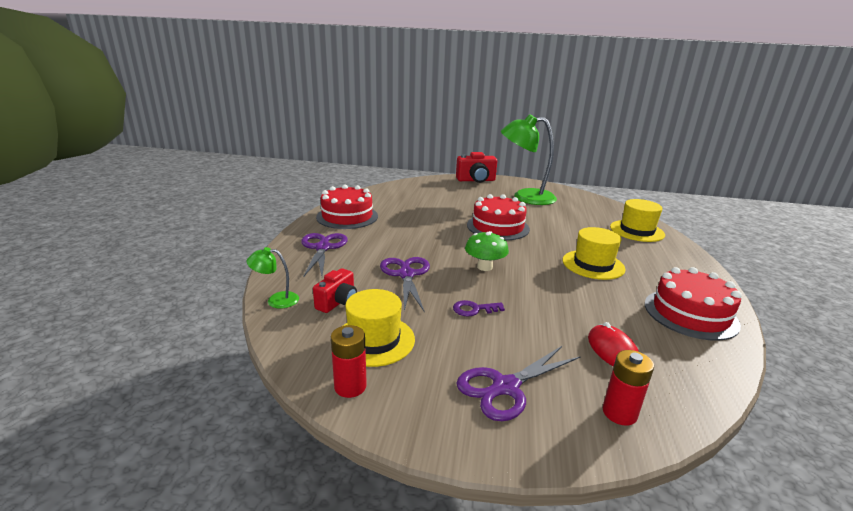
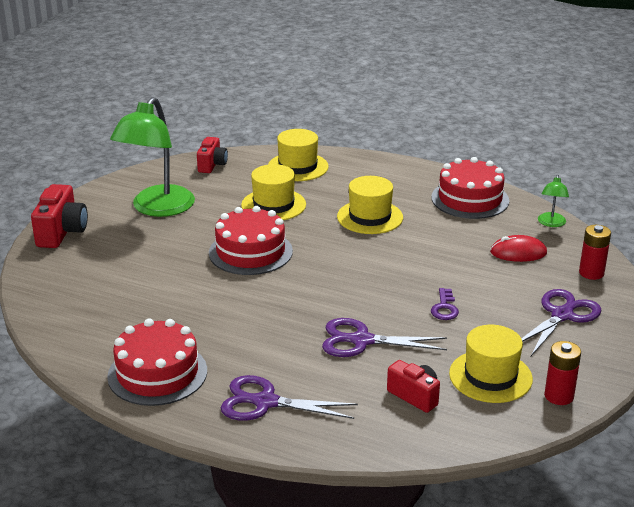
camera: 75 degrees left, 5 degrees up
(276, 300) = (401, 443): green lamp -> green lamp (551, 223)
(484, 267) = (357, 284): green mushroom -> none
(505, 387) = (562, 315): purple scissors -> purple scissors turned 120 degrees counterclockwise
(569, 228) = (273, 205): none -> yellow hat
(599, 205) = (212, 165): none -> red camera

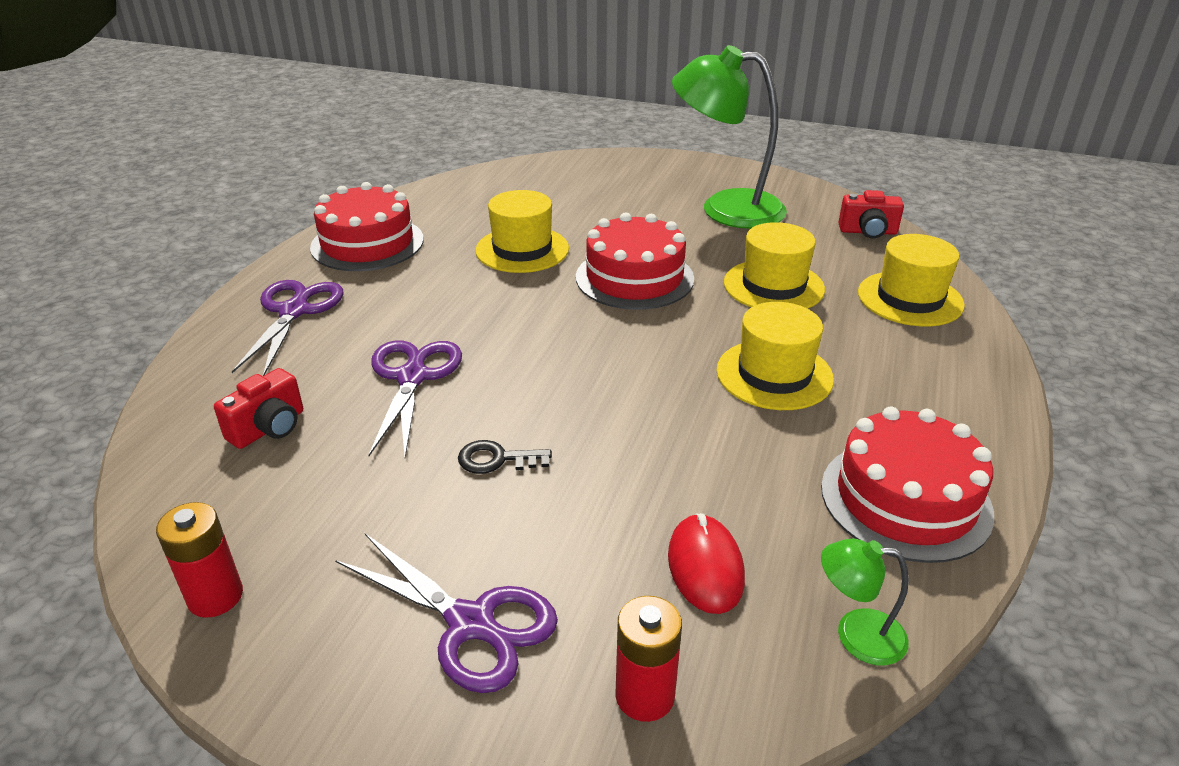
camera: 85 degrees right, 5 degrees up
(62, 232) = (648, 165): red camera -> none
(444, 308) = (497, 459): purple key -> black key
(490, 376) = (295, 509): yellow hat -> yellow hat (522, 249)

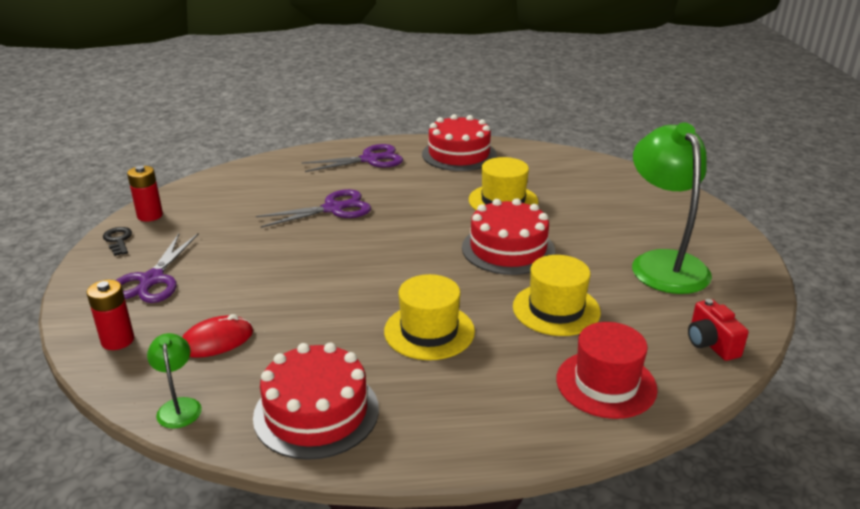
camera: 65 degrees right, 5 degrees down
(269, 428) = (266, 188): red camera -> none
(497, 459) = (276, 253): black key -> black key (118, 240)
(910, 299) = (606, 384): yellow hat -> red hat

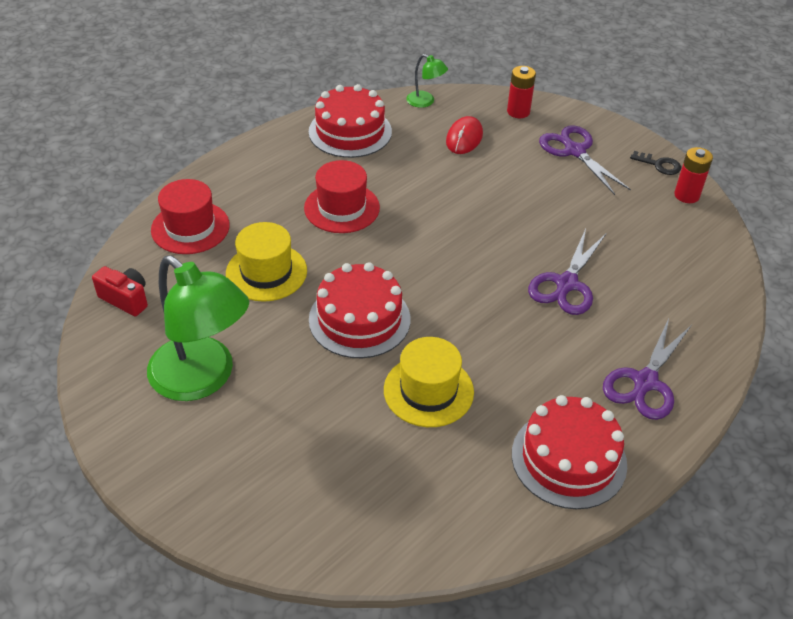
camera: 140 degrees right, 15 degrees up
(429, 331) = (342, 208): yellow hat -> red hat

